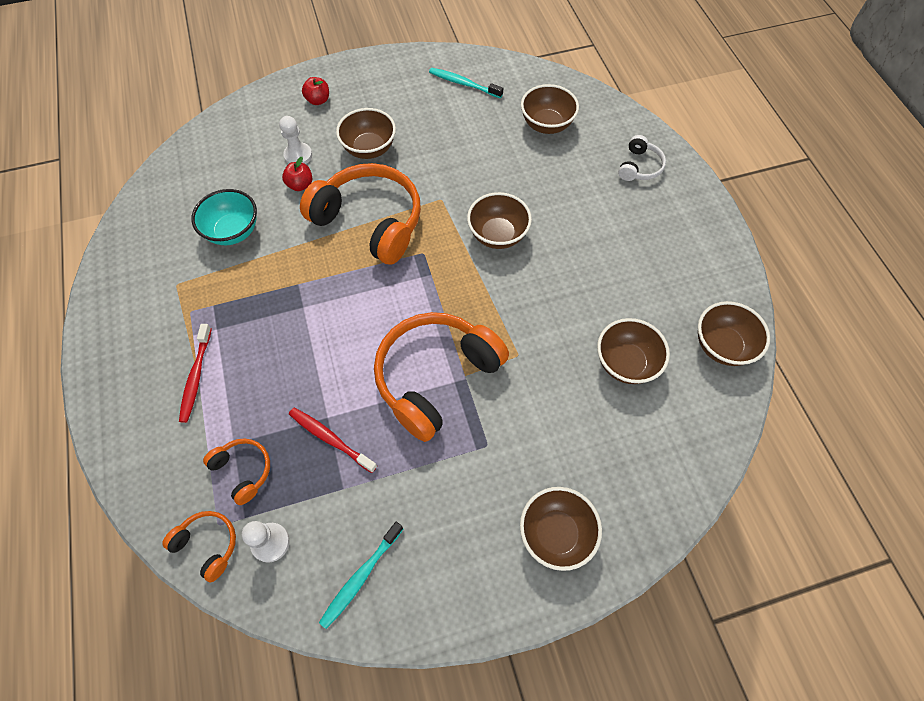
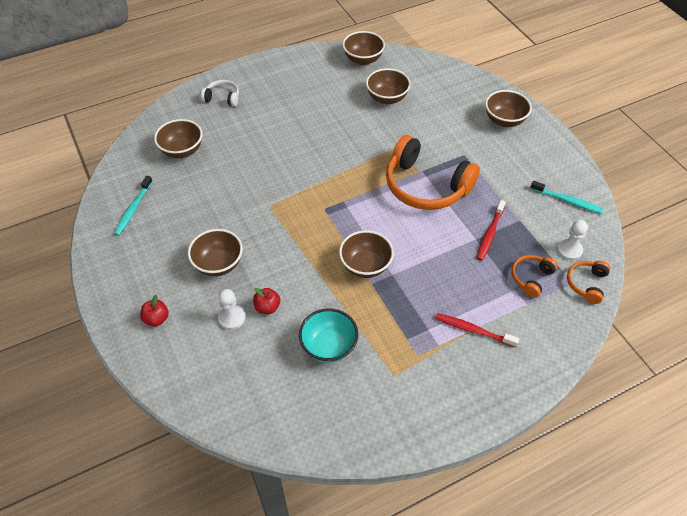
camera: 100 degrees left, 10 degrees down
(196, 377) = (473, 330): red toothbrush -> red toothbrush turned 150 degrees counterclockwise
(370, 221) = (300, 248): orange headphones -> none
(497, 235) = (299, 168): brown bowl -> brown bowl (365, 266)

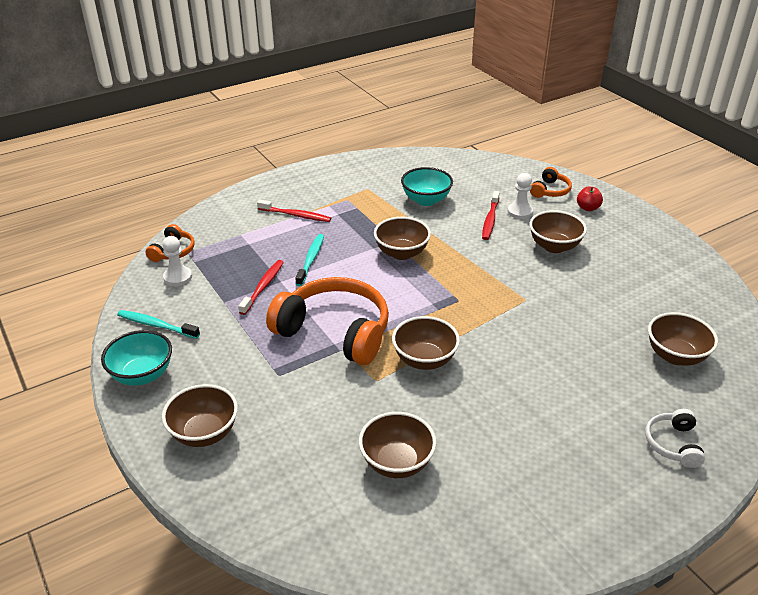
camera: 175 degrees right, 15 degrees down
(133, 209) = (682, 287): turquoise toothbrush -> turquoise toothbrush (311, 259)
(222, 98) = (673, 444): white headphones -> white headphones turned 90 degrees clockwise
(267, 307) = (490, 220): red apple -> red toothbrush
(363, 59) = (452, 551): brown bowl -> brown bowl (424, 360)
(531, 278) = (229, 253): orange headphones -> orange headphones (550, 190)
(560, 160) = (142, 375): none -> turquoise bowl

